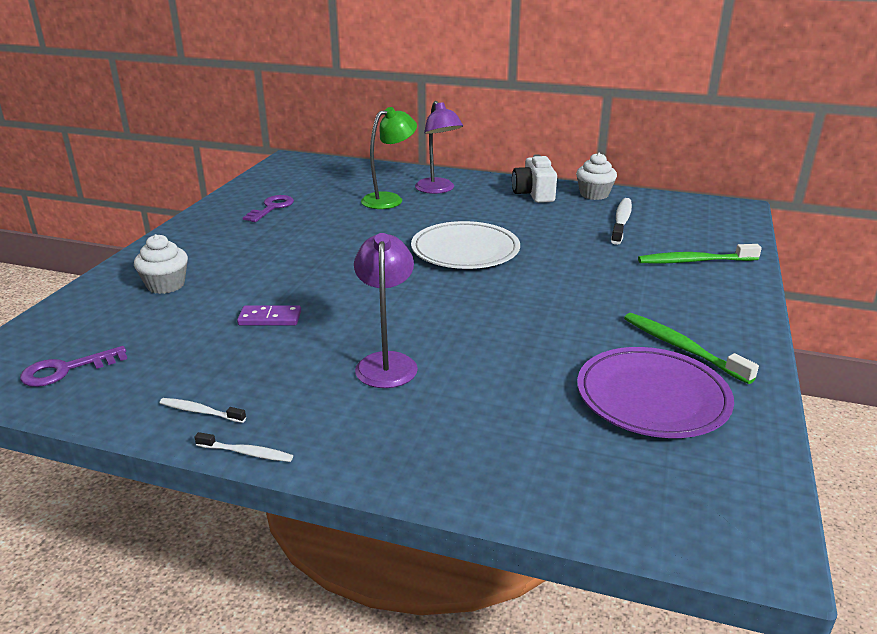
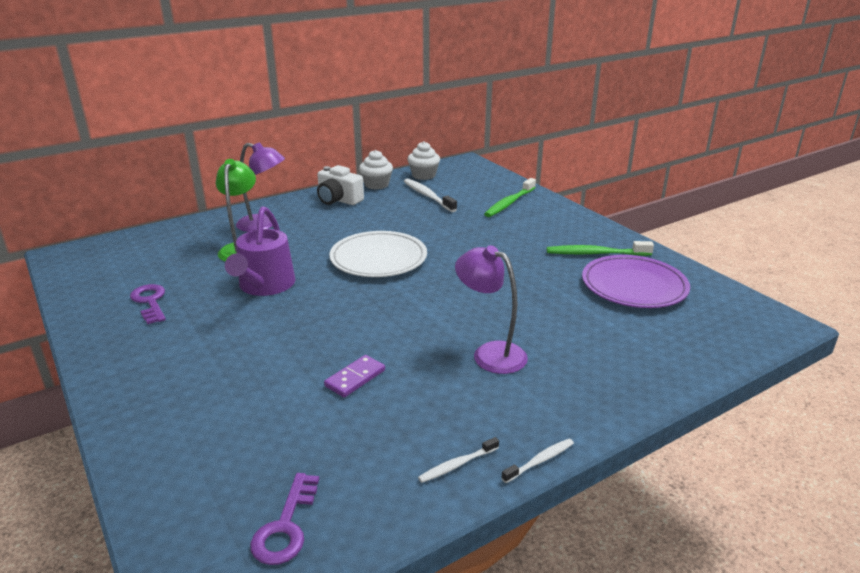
camera: 50 degrees left, 0 degrees up
(166, 285) = (206, 412): white cupcake -> white cupcake (423, 175)
(350, 230) = (265, 285): none -> purple watering can

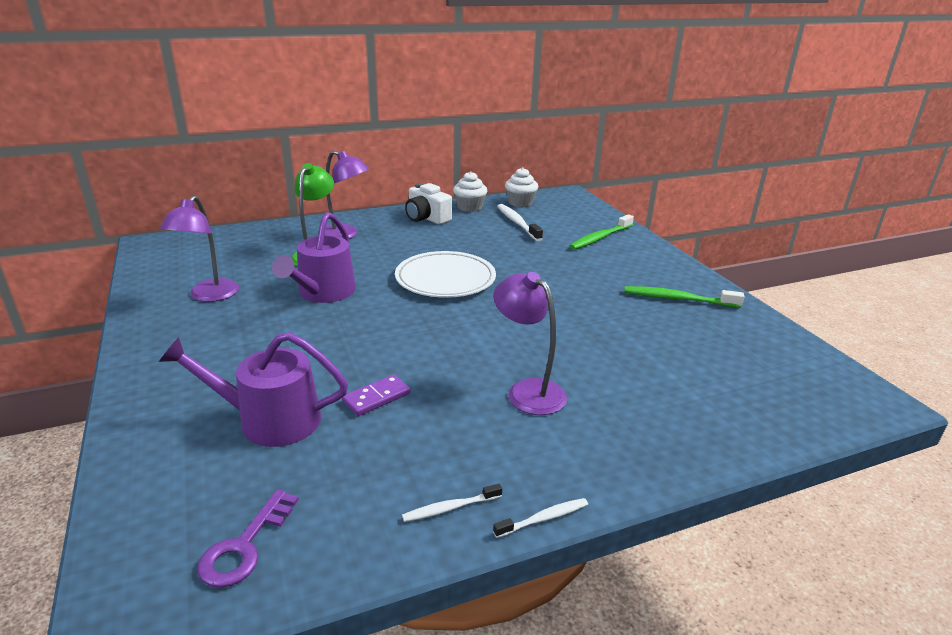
camera: 10 degrees right, 0 degrees up
(150, 302) = (209, 296): purple key -> purple lamp
(262, 412) = (270, 420): none -> purple watering can
(634, 286) = (711, 338): purple plate -> none

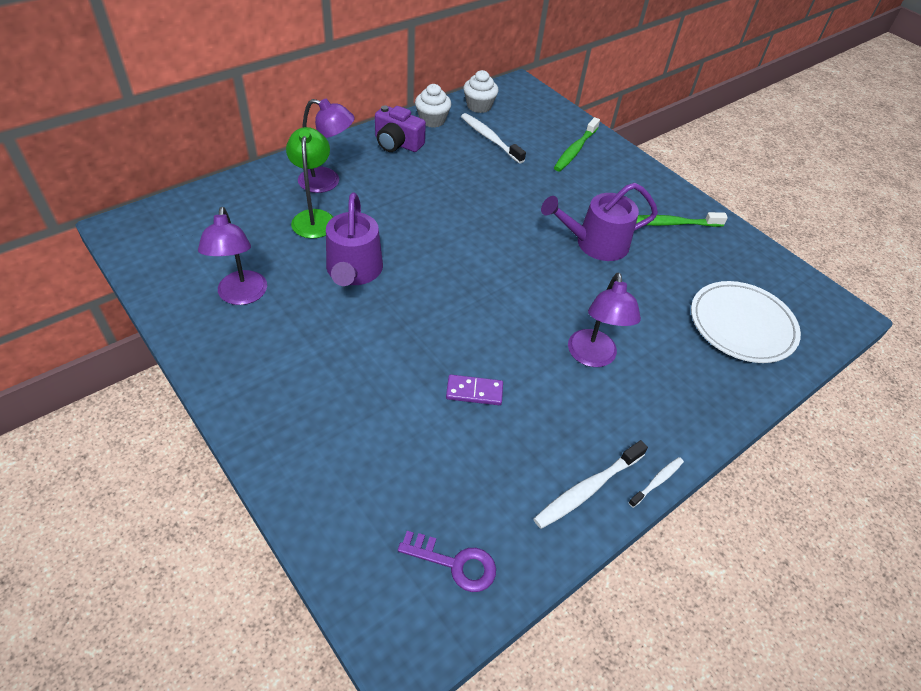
camera: 20 degrees left, 20 degrees up
(245, 546) = (454, 563): purple key -> purple key turned 75 degrees counterclockwise
(270, 420) = (398, 436): purple watering can -> purple watering can (596, 243)
(376, 398) = (474, 392): purple domino -> purple domino turned 60 degrees clockwise
(426, 218) = (397, 143): white camera -> purple camera
(445, 279) = (459, 231): white plate -> white plate (742, 325)
(450, 508) = (587, 489): white toothbrush -> white toothbrush, size x1.76
(527, 391) = (592, 357): purple lamp -> purple lamp turned 120 degrees counterclockwise

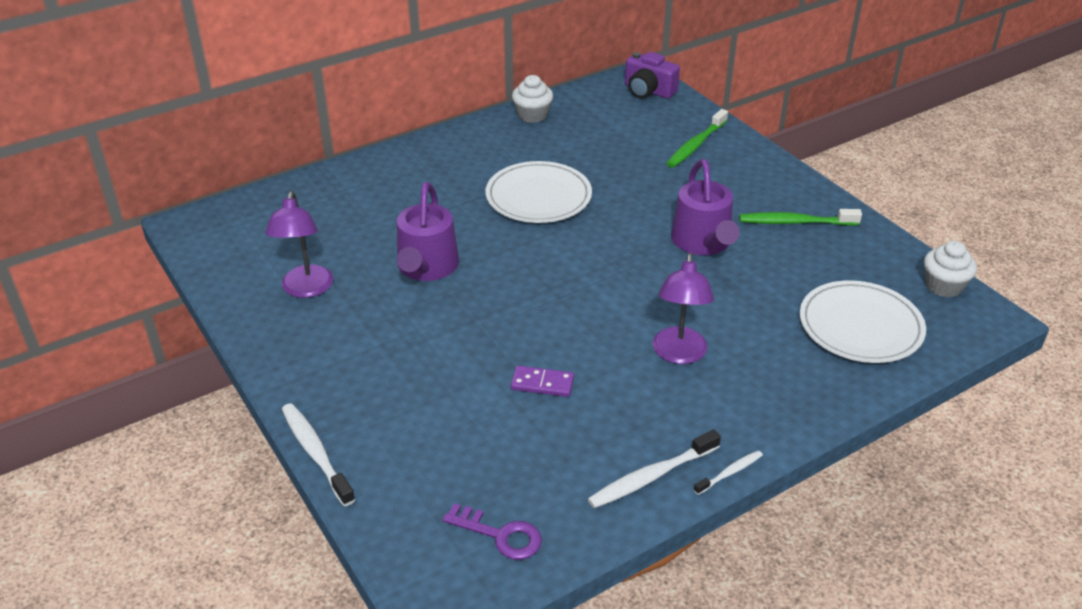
camera: 10 degrees right, 10 degrees down
(314, 217) = (389, 215): green lamp -> none
(327, 182) = (407, 179): purple lamp -> none
(397, 143) = (489, 140): purple camera -> purple camera (648, 91)
(447, 199) = (538, 197): none -> white plate
(479, 106) = (589, 99): white cupcake -> white cupcake (943, 286)
(490, 138) = (597, 134): white toothbrush -> white toothbrush (316, 453)
(596, 243) = (703, 242): purple watering can -> purple watering can turned 90 degrees counterclockwise

